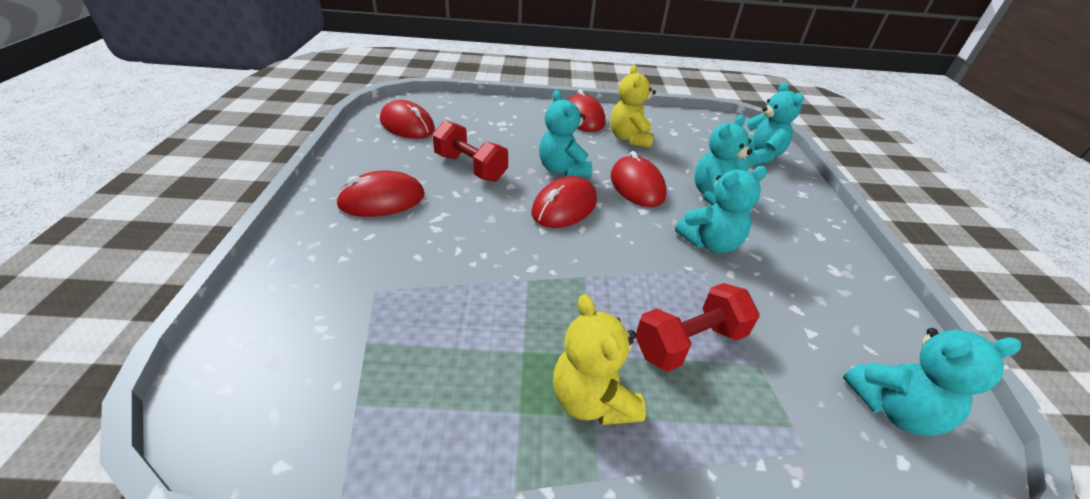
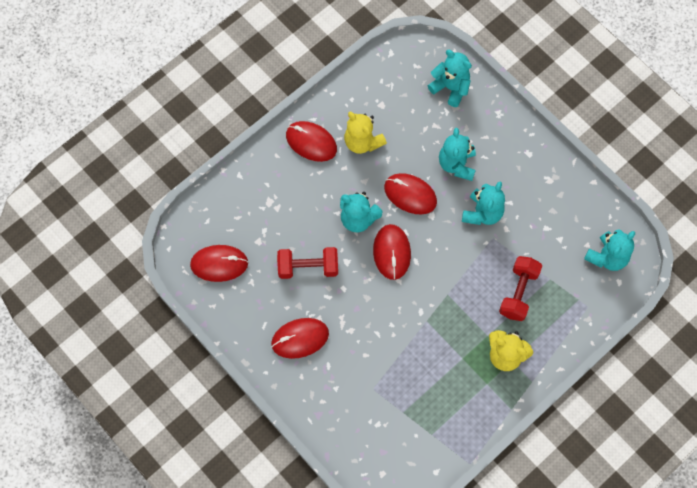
camera: 40 degrees left, 30 degrees up
(382, 200) = (300, 338): red mouse -> red mouse turned 45 degrees clockwise

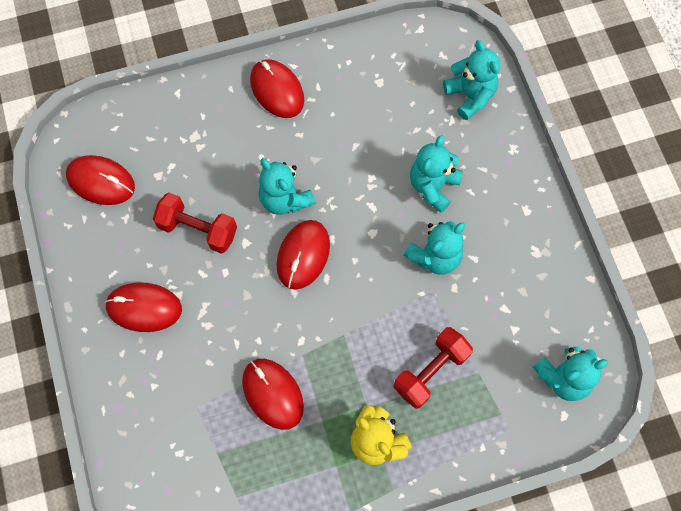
camera: 25 degrees right, 0 degrees up
(362, 142) = (336, 114): yellow teddy bear -> none
(410, 195) = (359, 198): red mouse -> red mouse (272, 394)

